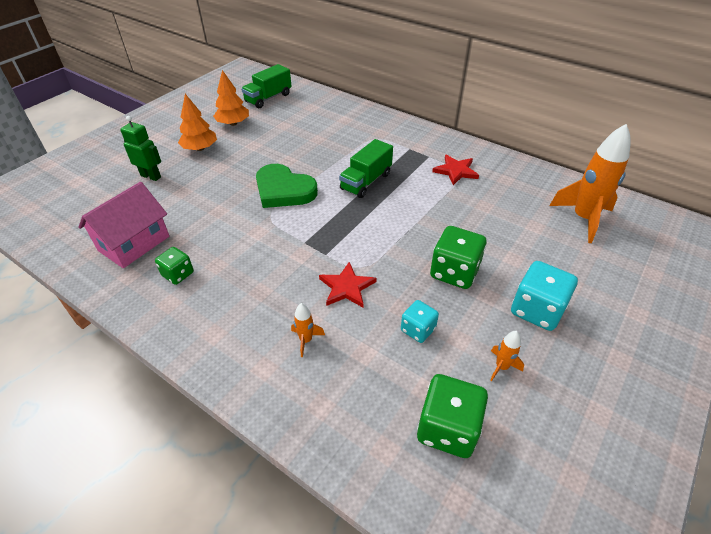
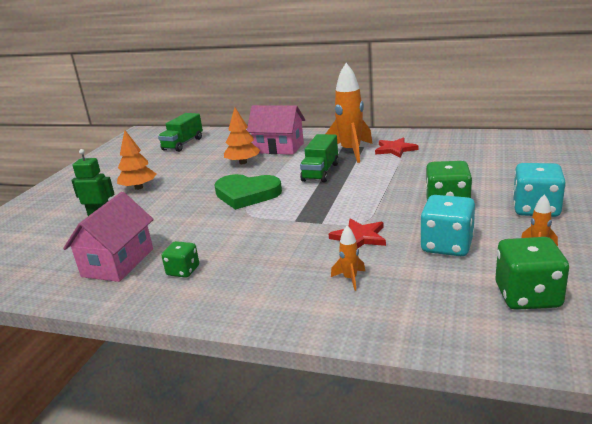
camera: 15 degrees left, 20 degrees down
(233, 123) = (160, 166): orange tree -> orange tree (243, 162)
(349, 132) = (279, 148): none -> pink house
(418, 329) = (447, 245): turquoise dice -> turquoise dice, size x1.69
(583, 219) = (524, 152): orange rocket -> orange rocket (351, 152)

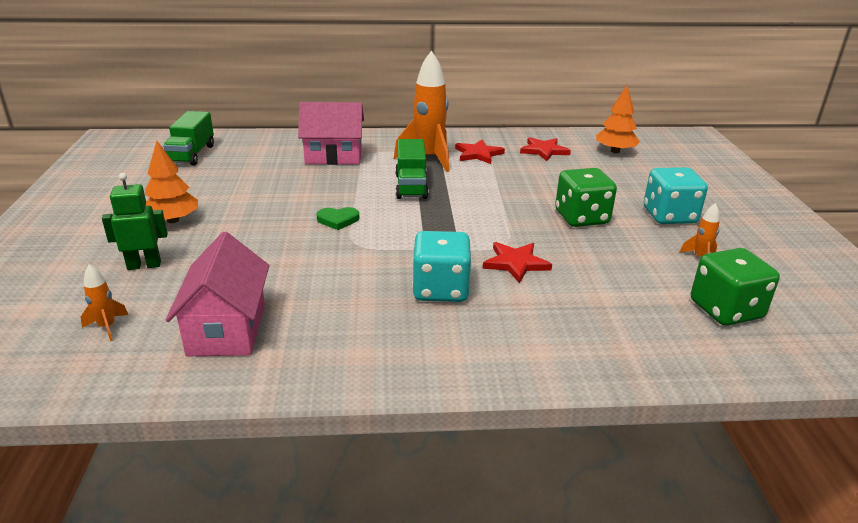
camera: 25 degrees left, 5 degrees up
(183, 271) = (330, 329): green dice -> none
(243, 162) = (300, 178): orange tree -> orange tree (615, 151)
(247, 194) = (338, 220): green heart -> green heart, size x0.48
(350, 279) = (541, 314): orange rocket -> orange rocket (107, 327)
(447, 245) = (613, 264): turquoise dice -> turquoise dice (440, 289)
(456, 148) = (544, 151): none -> red star

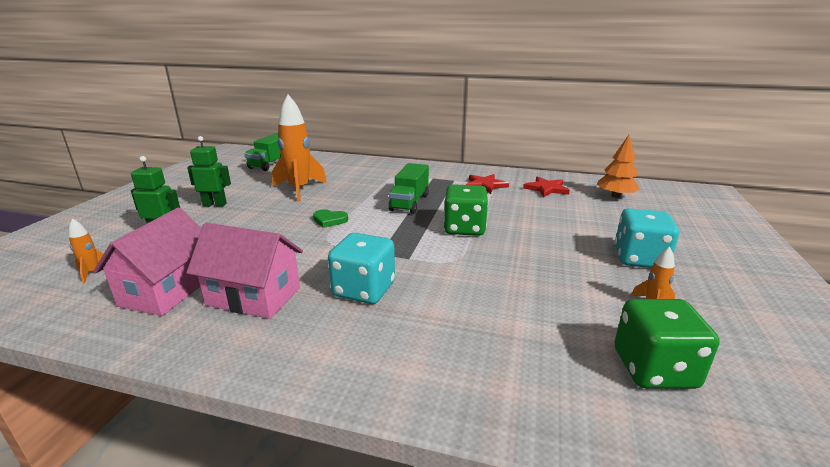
camera: 20 degrees right, 5 degrees down
(173, 220) = (215, 204): orange tree -> green robot
(333, 156) = (368, 175): pink house -> pink house (254, 296)
(428, 159) = (440, 184): orange rocket -> orange rocket (299, 189)
(515, 263) = (451, 278): red star -> none
(581, 218) = (544, 247): green dice -> green dice (464, 228)

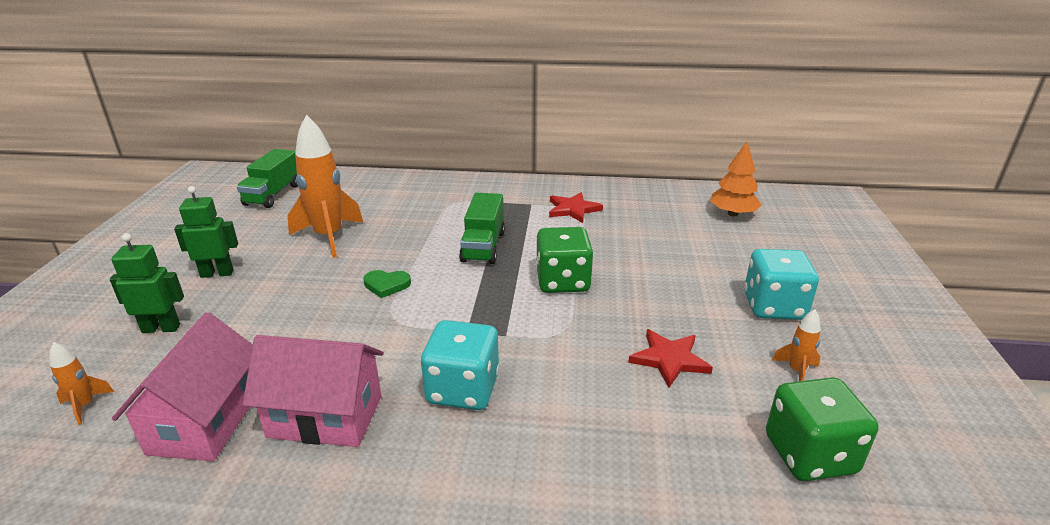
camera: 10 degrees left, 5 degrees up
(546, 189) = (649, 209): red star -> red star (669, 359)

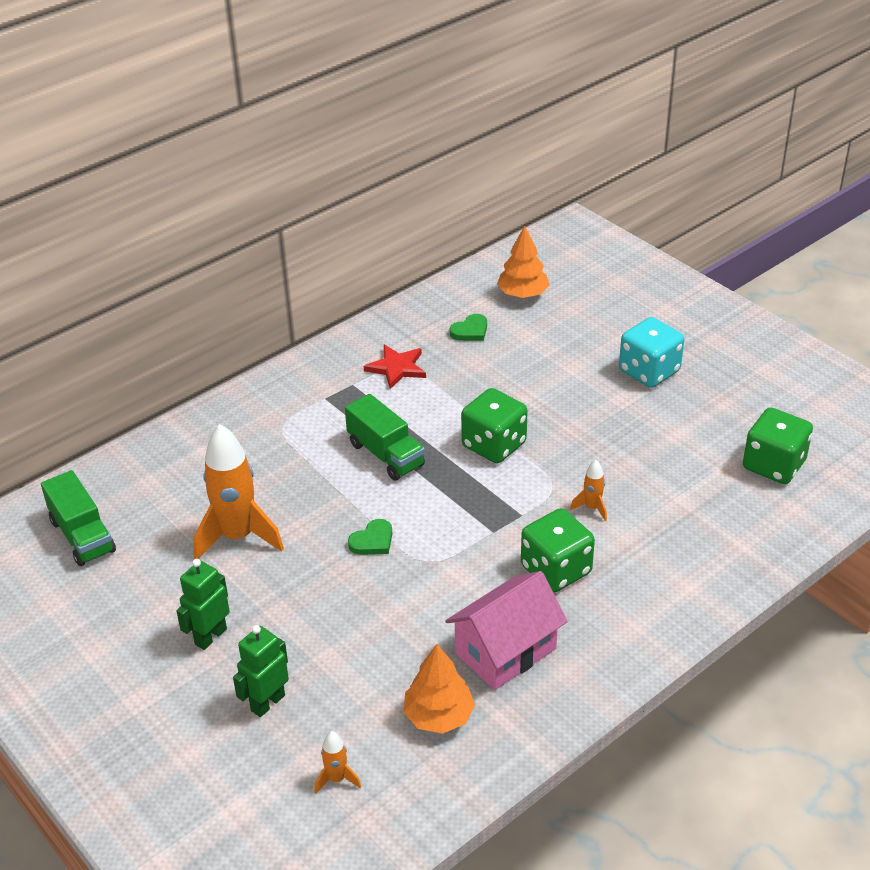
camera: 45 degrees left, 10 degrees up
(205, 422) = (439, 716): pink house -> orange tree
(463, 389) = (556, 570): turquoise dice -> green dice
(657, 215) = (470, 331): none -> green heart
(669, 359) = (640, 458): red star -> none
(796, 371) = (713, 414): orange rocket -> orange rocket (592, 508)

